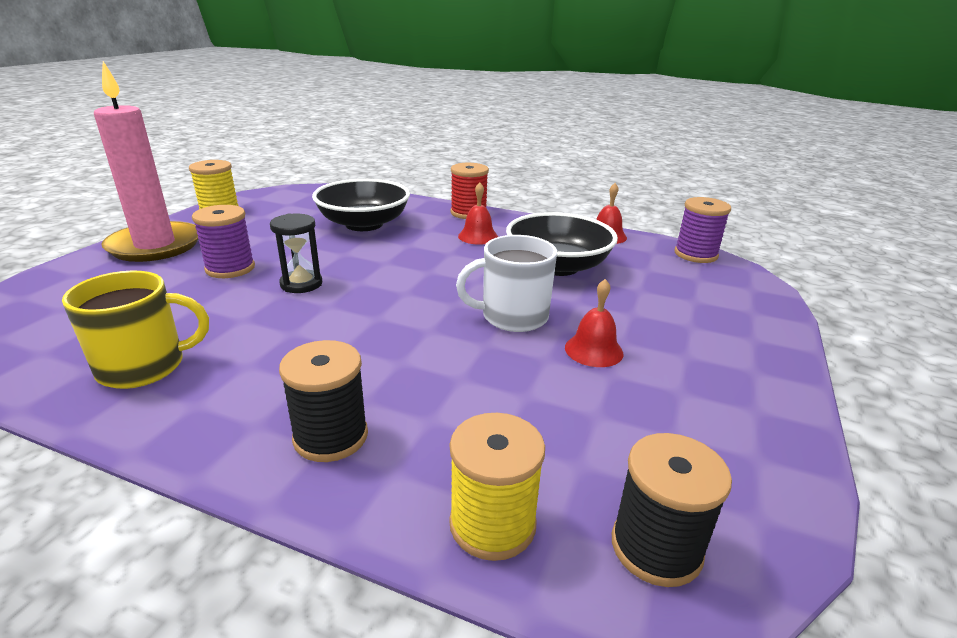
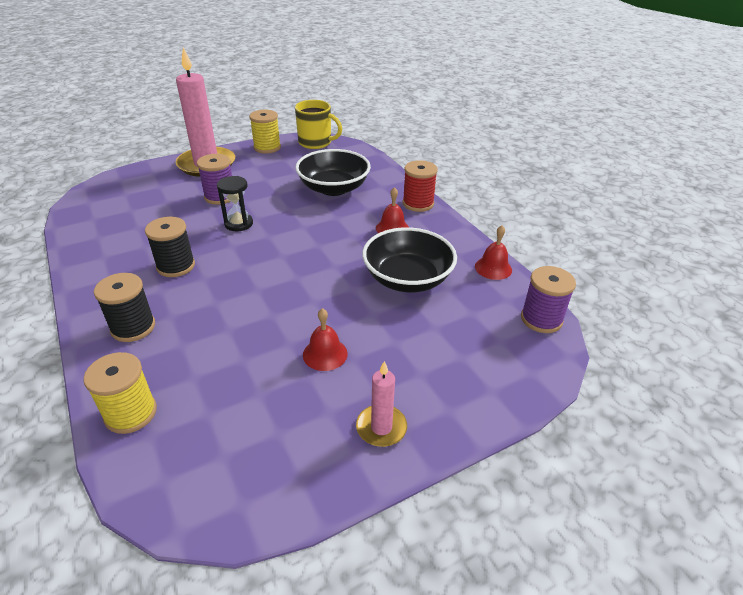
camera: 40 degrees right, 10 degrees up
(144, 367) = (116, 246): yellow mug -> yellow mug (316, 143)
(512, 316) = (315, 304): white mug -> none
(656, 547) = (173, 476): black spool -> black spool (176, 266)
(737, 378) = (381, 427): none -> pink candle

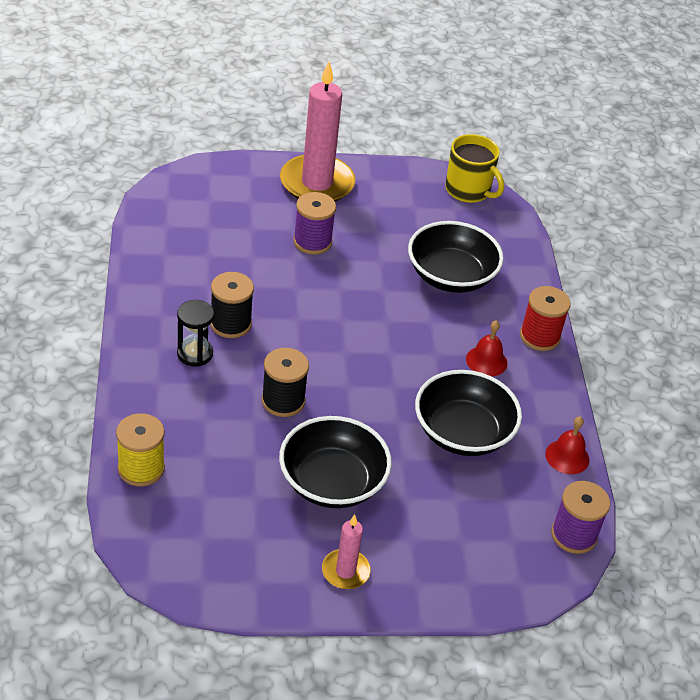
camera: 20 degrees right, 5 degrees up
(133, 327) = (167, 382): black spool -> black spool (283, 401)
(238, 224) = (317, 290): black hourglass -> black hourglass (195, 354)
(267, 147) = (402, 178): yellow spool -> none
(325, 354) = (332, 482): red bell -> black bowl

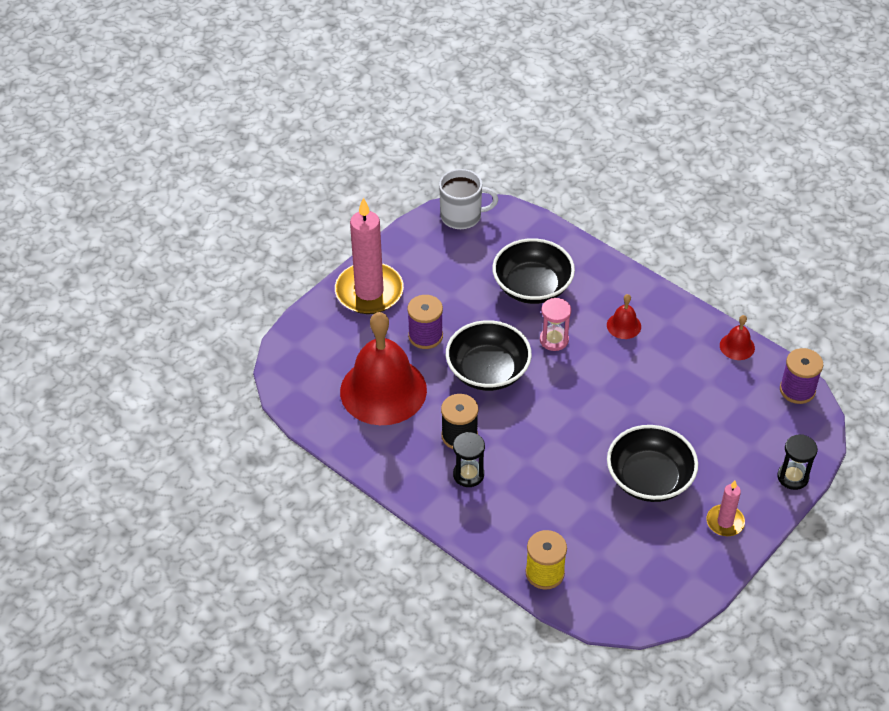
camera: 40 degrees left, 5 degrees up
(224, 250) = (383, 390): none -> red bell
(283, 401) = (557, 456): black spool -> none
(410, 324) = (554, 340): none -> pink hourglass
(462, 594) = (792, 477): none -> black hourglass
(463, 433) = (671, 383): black bowl -> black bowl (488, 371)
(468, 190) = (462, 216): yellow mug -> white mug
(539, 337) = (629, 283): red spool -> none

